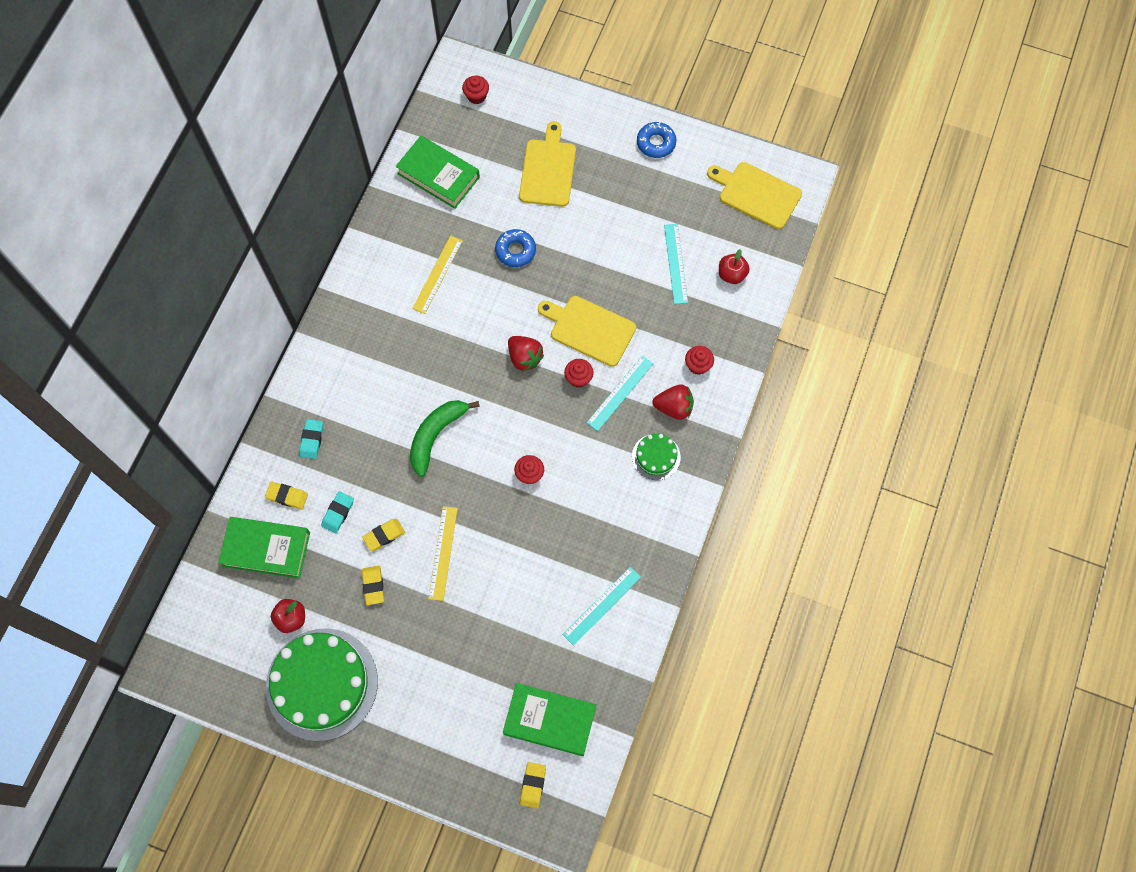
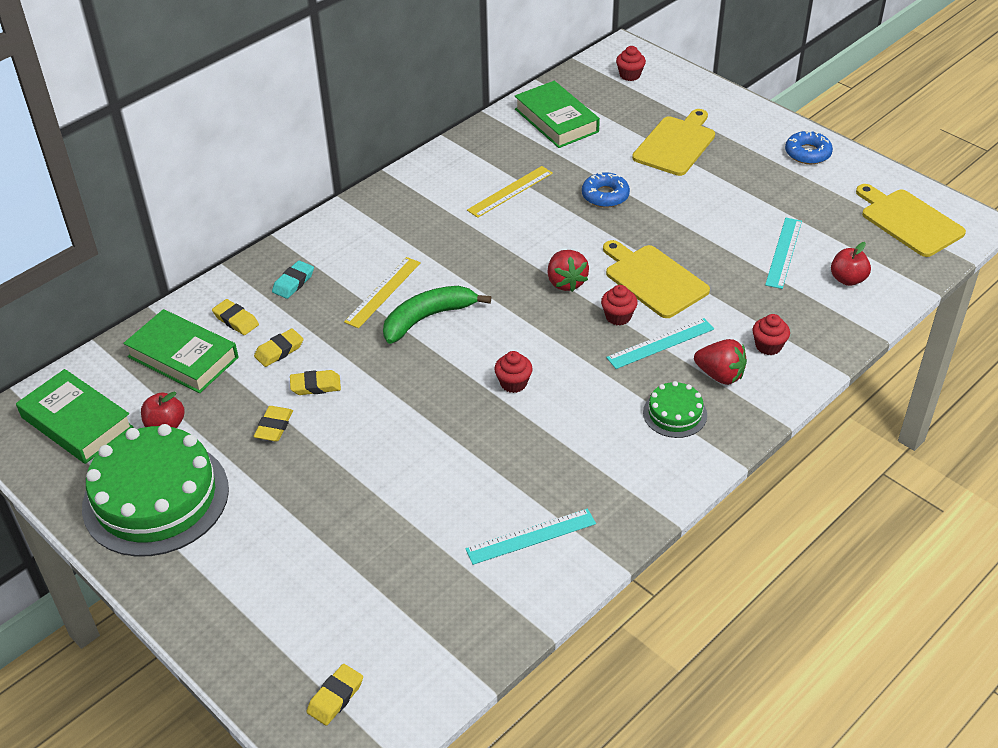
camera: 25 degrees right, 25 degrees down
(338, 513) = (279, 351): turquoise eraser -> yellow eraser
(443, 553) = (371, 422): yellow ruler -> yellow ruler (383, 292)
(549, 720) = (398, 633): green book -> green book (77, 422)

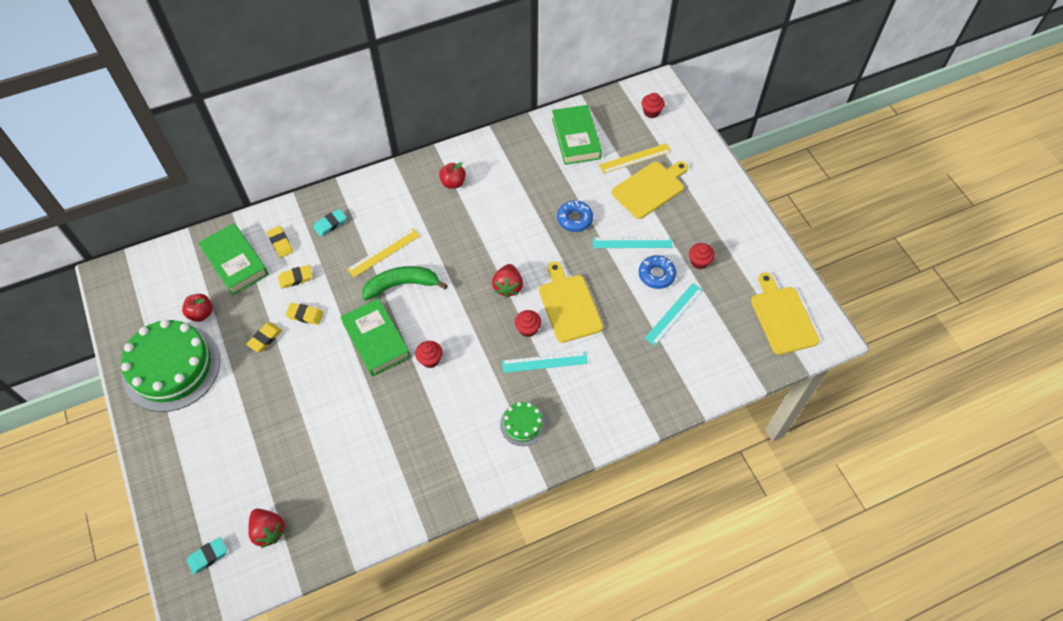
camera: 20 degrees right, 15 degrees up
(77, 422) = (151, 291): green book -> green book (376, 340)
(335, 697) = (208, 556): yellow eraser -> turquoise eraser
(510, 191) = (511, 193): yellow ruler -> yellow ruler (635, 158)
(531, 536) = (380, 485): turquoise ruler -> turquoise ruler (632, 242)
(720, 375) = (570, 404): red strawberry -> red strawberry (268, 531)
(768, 346) = (617, 391): red cupcake -> red cupcake (699, 262)
(807, 153) = (743, 229): blue donut -> blue donut (656, 275)
(847, 279) = (706, 354): red apple -> red apple (453, 183)

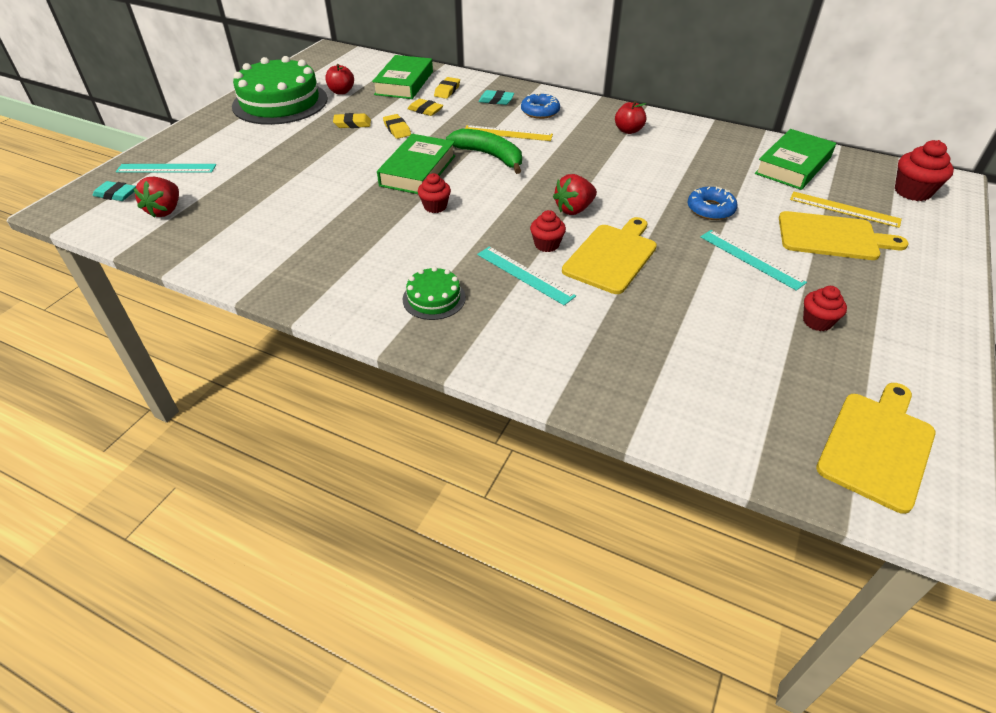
camera: 50 degrees right, 15 degrees down
(651, 112) = (912, 192): red cupcake -> red cupcake, size x1.54
(656, 275) = (745, 297): blue donut -> blue donut (540, 111)
(674, 314) = (721, 338): turquoise ruler -> turquoise ruler (166, 168)

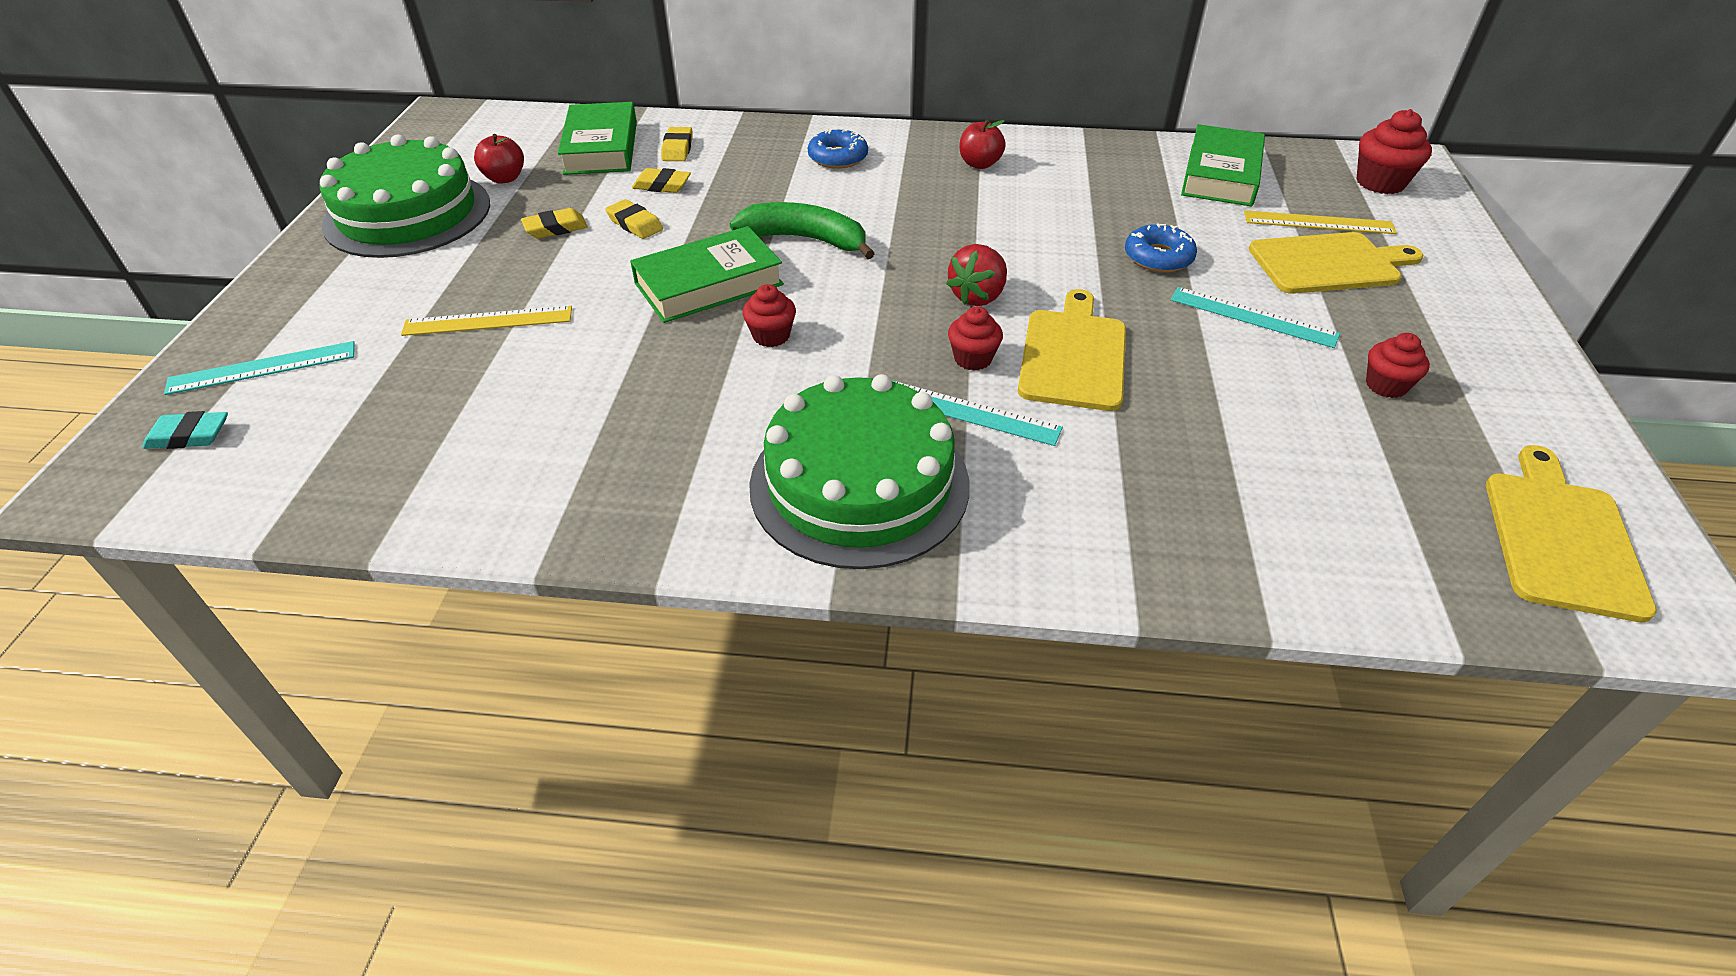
camera: 20 degrees left, 0 degrees up
(165, 210) = (306, 444): red strawberry -> none
(418, 170) = (709, 284): green book -> green book turned 60 degrees clockwise
(434, 298) = (859, 484): green cake -> green cake, size x2.15
(496, 100) = (762, 151): turquoise eraser -> none
(507, 133) = (811, 199): yellow ruler -> yellow ruler (488, 321)

